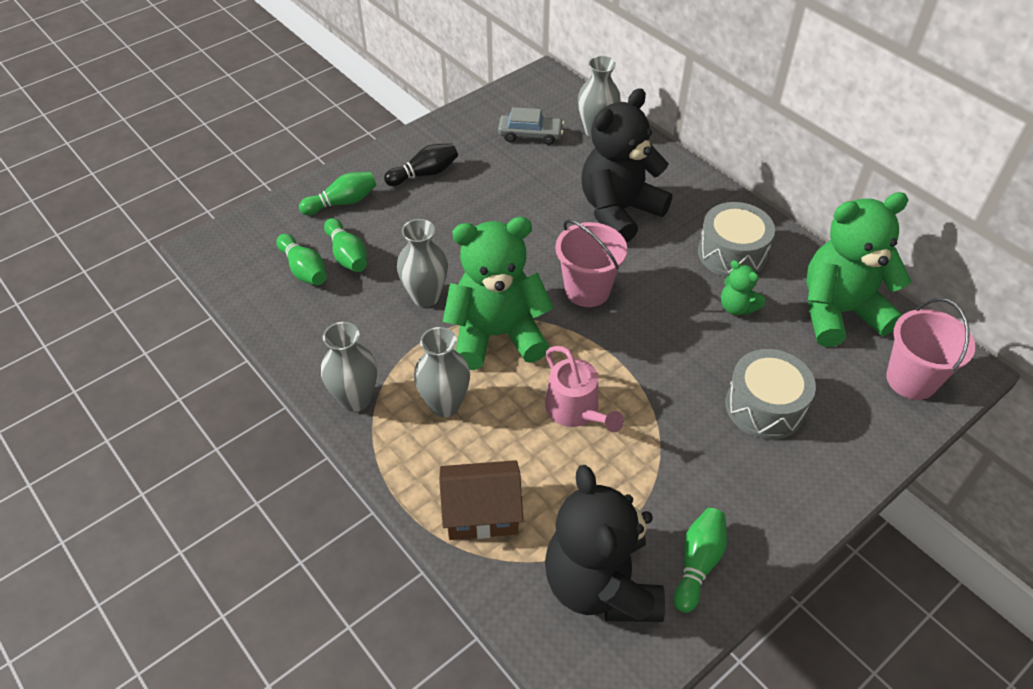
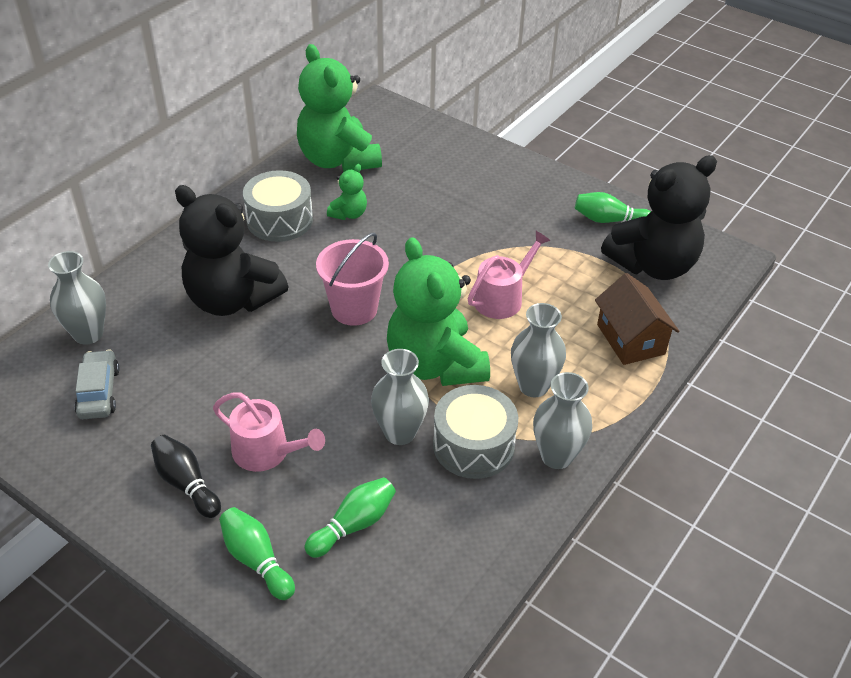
camera: 105 degrees left, 5 degrees down
(304, 269) = (389, 564): green bowling pin -> none
(437, 216) = (266, 452): none -> pink watering can
(764, 406) = (453, 195): grey drum -> grey drum (473, 445)
(911, 380) = (399, 127): pink bucket -> none

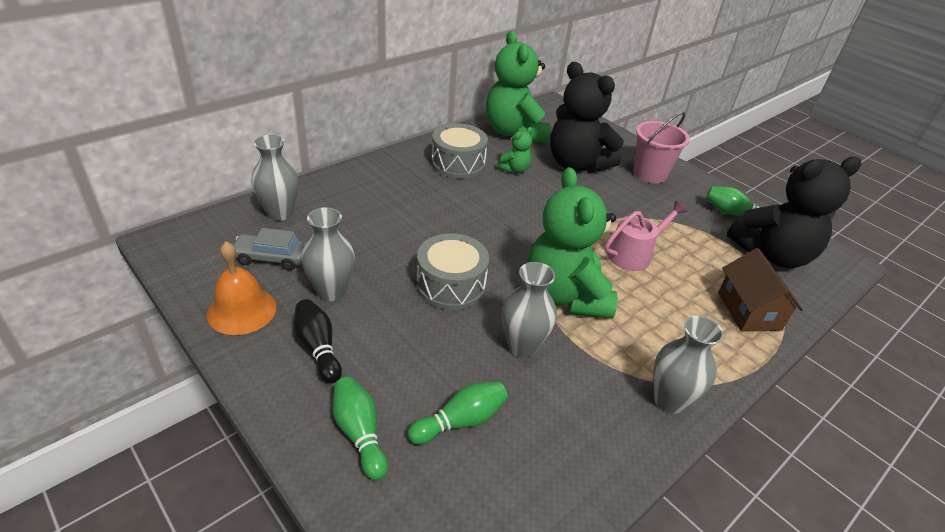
camera: 10 degrees right, 5 degrees down
(89, 461) = (242, 310): none -> orange bell
(99, 392) = (271, 258): grey car -> grey car turned 90 degrees counterclockwise
(232, 299) = (403, 211): black teddy bear -> black teddy bear (576, 164)
(266, 452) = (397, 336): pink watering can -> none
(354, 309) = (503, 238): pink bucket -> pink bucket (650, 174)
(473, 445) = (589, 372): grey drum -> grey drum (451, 285)
(533, 386) = (653, 332): grey vase -> grey vase (331, 291)

